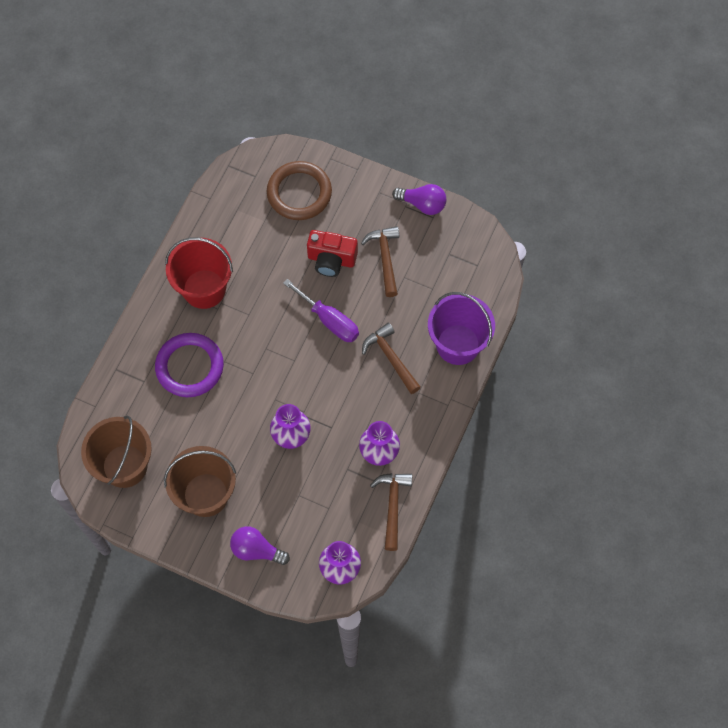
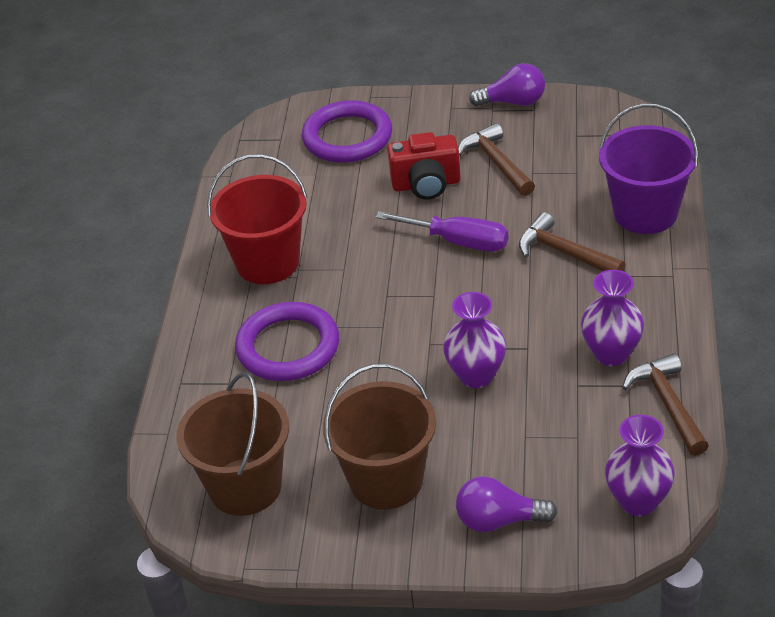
camera: 15 degrees left, 25 degrees down
(299, 193) = (347, 137): brown ring -> purple ring

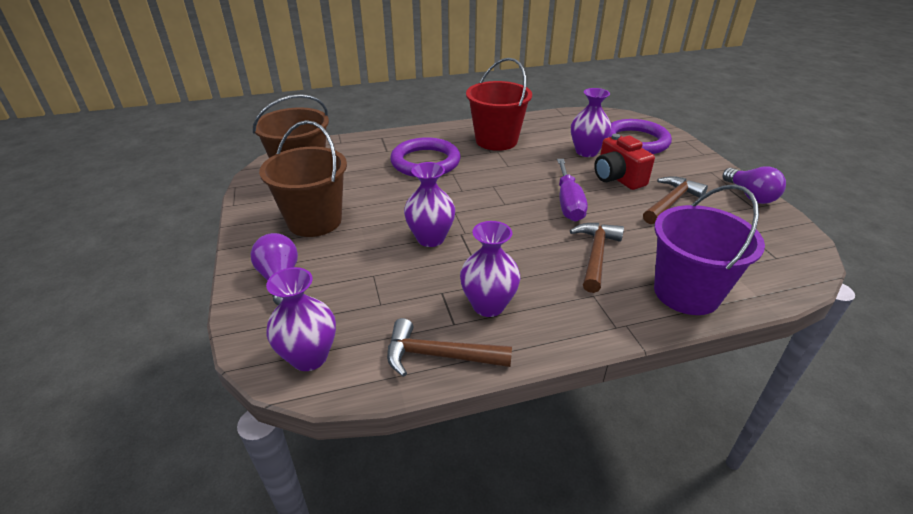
camera: 65 degrees right, 5 degrees down
(349, 188) = (586, 152): none -> purple vase
(668, 404) = (439, 355): brown hammer -> brown hammer turned 135 degrees counterclockwise

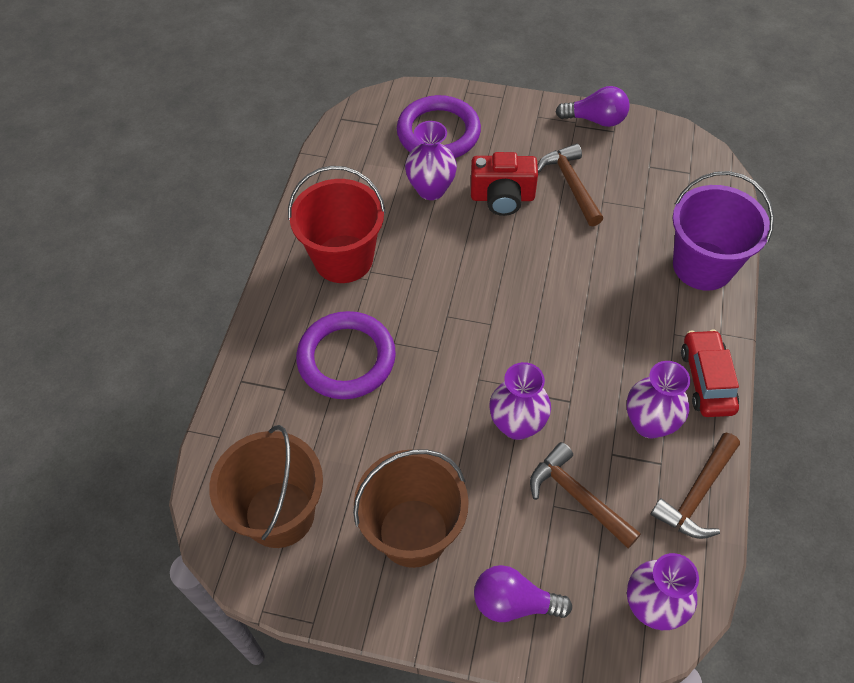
camera: 60 degrees left, 20 degrees up
(565, 329) = (706, 380): none -> red car
(568, 203) = (523, 267): purple screwdriver -> none
(596, 255) = (620, 297): brown hammer -> brown hammer (578, 496)

